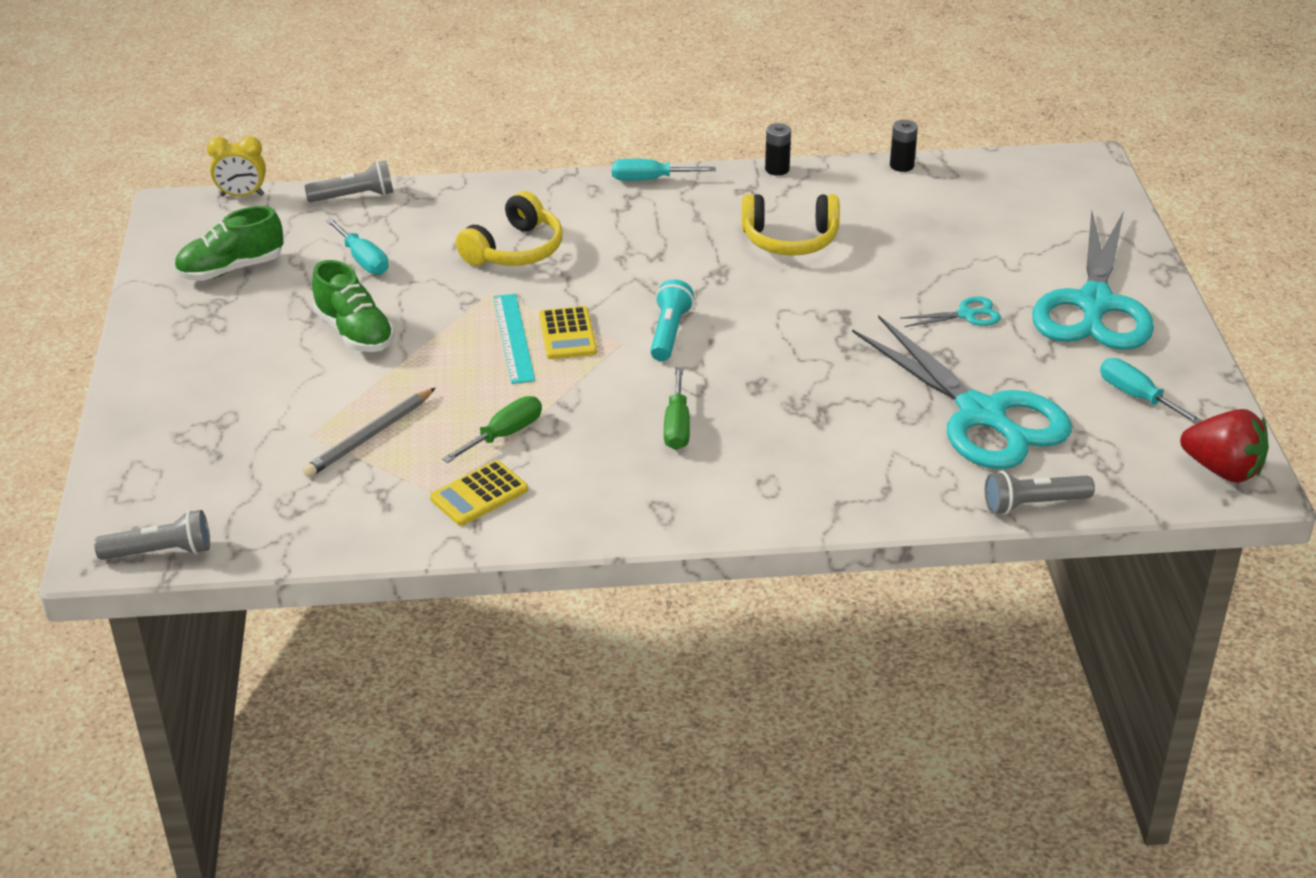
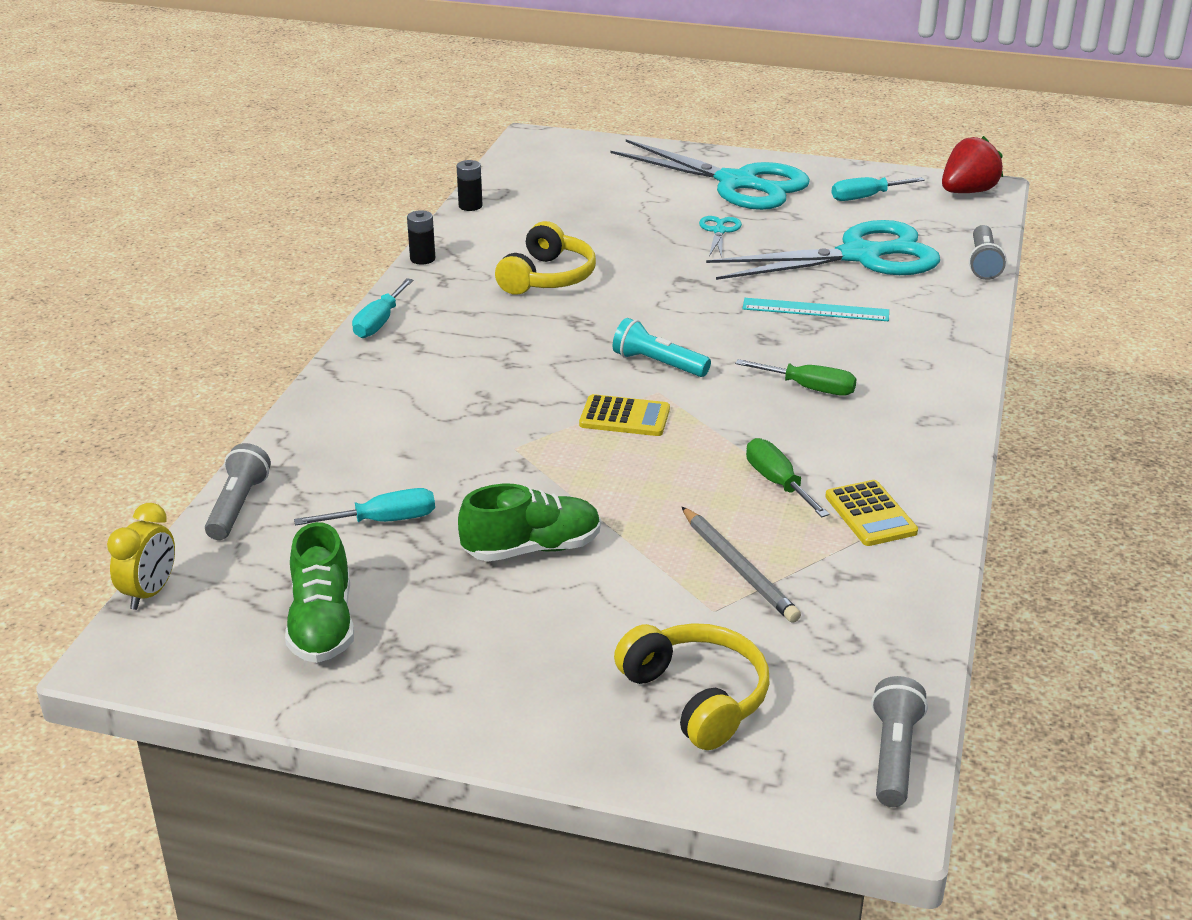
camera: 70 degrees left, 5 degrees down
(513, 338) = (610, 449): turquoise ruler -> turquoise ruler (815, 310)
(515, 250) = (446, 420): yellow headphones -> yellow headphones (696, 697)

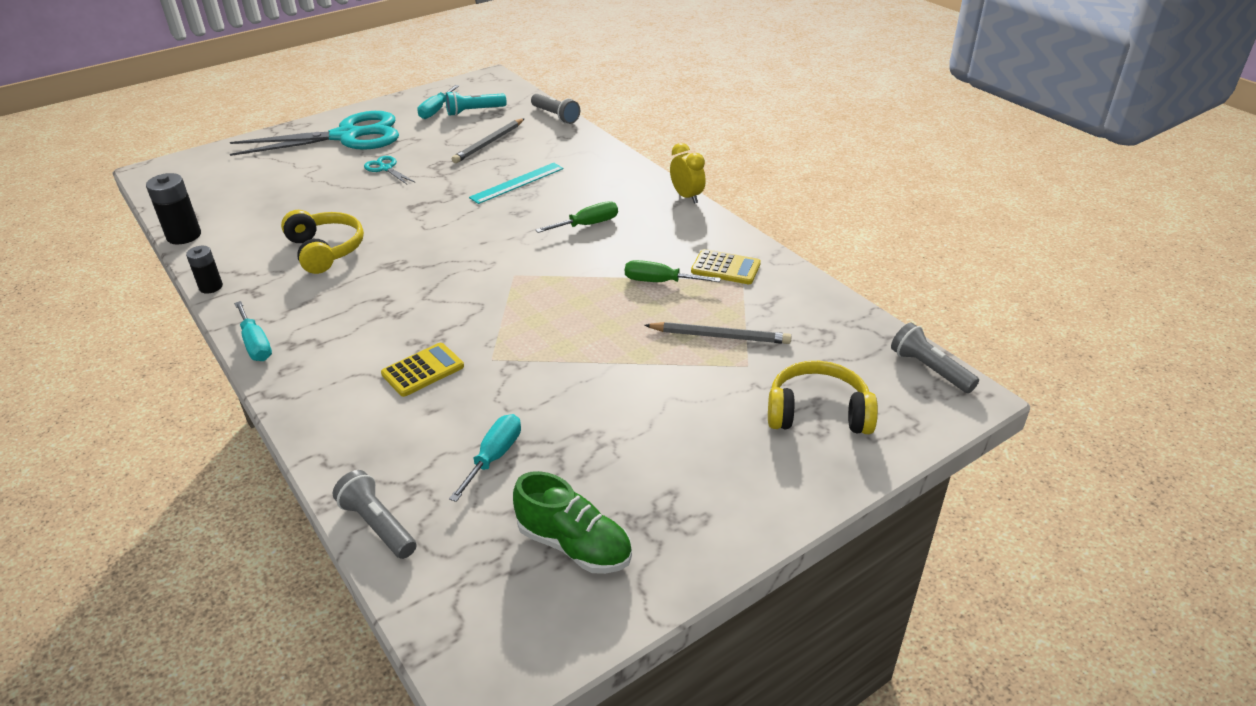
camera: 50 degrees left, 5 degrees up
(150, 593) = (423, 629): yellow clock -> yellow clock (687, 197)
(470, 206) = (184, 236): black battery -> black battery, size x1.58
(532, 549) = (607, 405): green shoe -> none
(624, 417) = (522, 300): yellow calculator -> yellow calculator (423, 370)
(658, 364) = (486, 260): turquoise flashlight -> turquoise flashlight (474, 111)
(860, 256) = (489, 143): turquoise scissors -> grey pencil
(967, 192) = (484, 83): red strawberry -> none

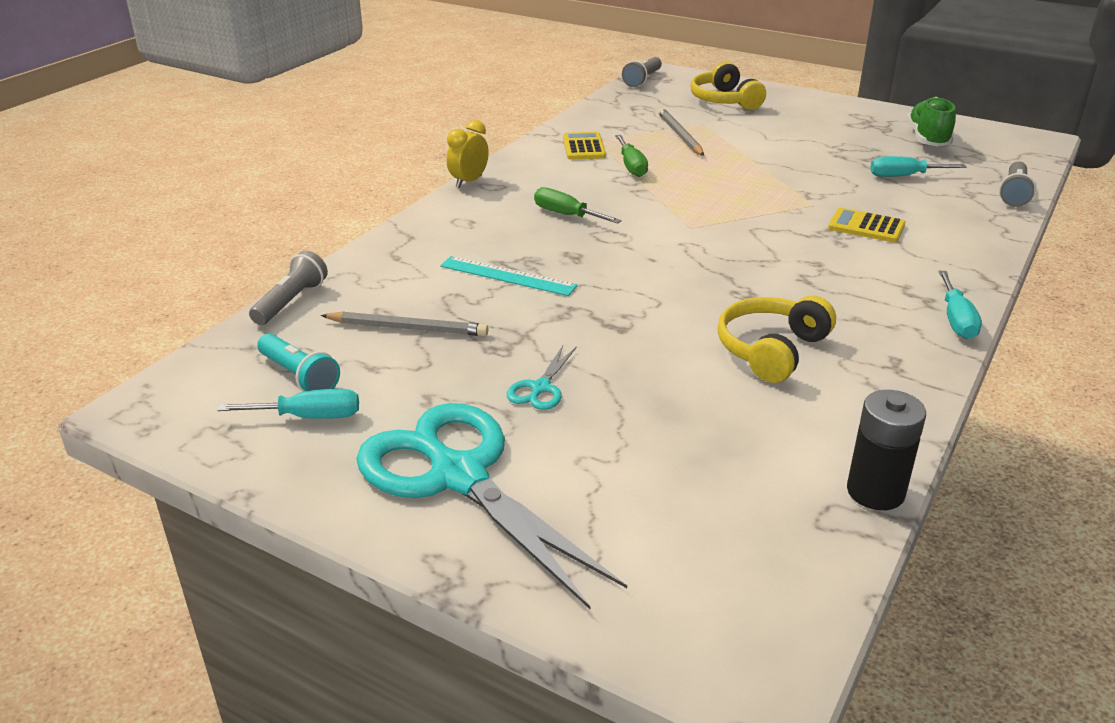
camera: 115 degrees left, 5 degrees down
(211, 287) = (928, 399): black battery -> none
(256, 344) = (956, 320): turquoise screwdriver -> turquoise screwdriver turned 150 degrees clockwise

